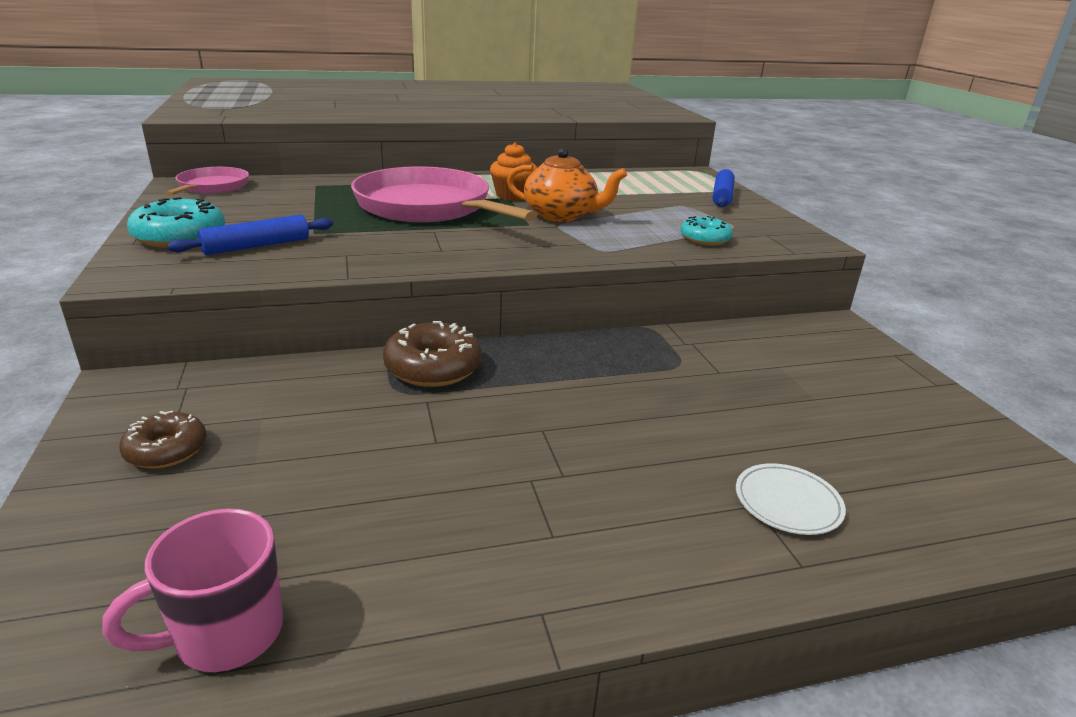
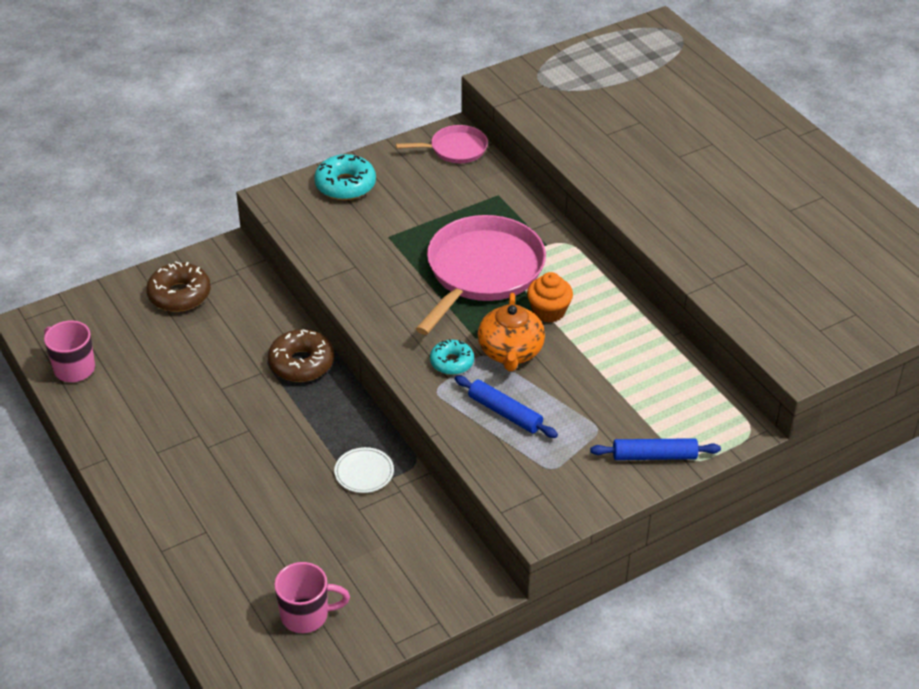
camera: 75 degrees right, 15 degrees up
(166, 450) = (179, 295): brown donut -> brown donut, size x1.56
(256, 246) = (348, 222): blue rolling pin -> blue rolling pin (505, 413)
(704, 239) = (502, 450): turquoise donut -> turquoise donut (452, 362)
(787, 502) = (212, 546): white plate -> white plate (364, 472)
(912, 437) = (306, 615): none -> pink mug

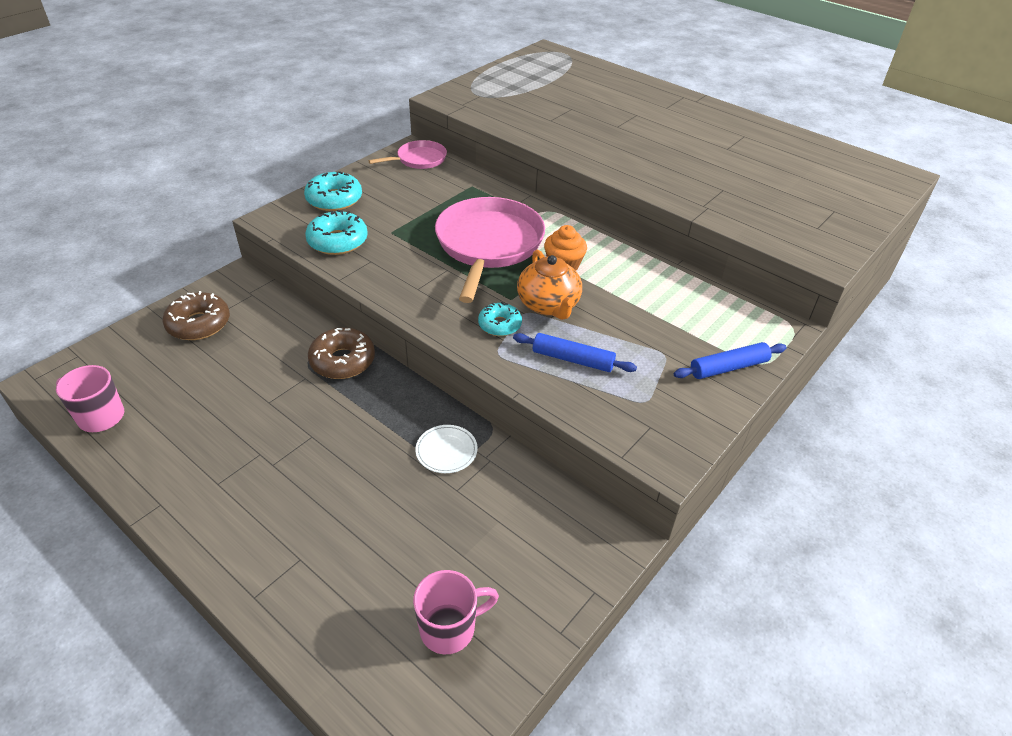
camera: 20 degrees left, 0 degrees up
(331, 237) = (338, 241): none -> turquoise donut

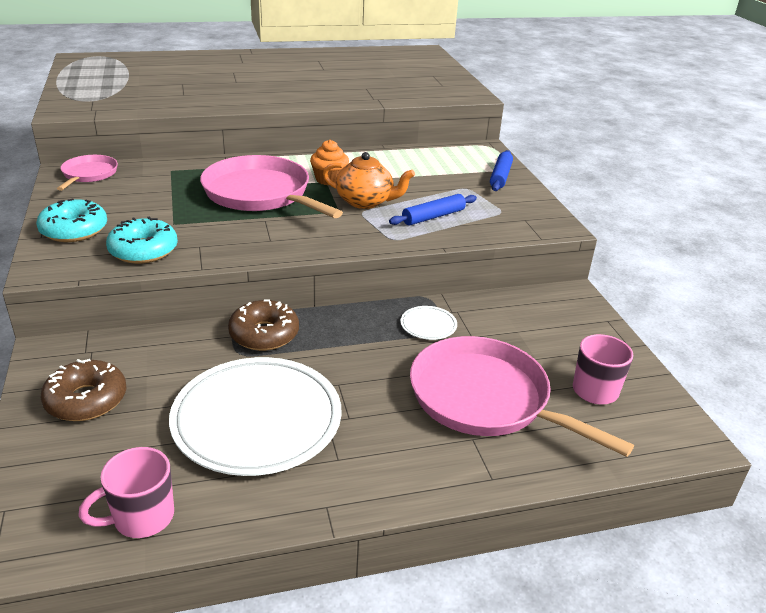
camera: 55 degrees left, 10 degrees down
(233, 415) = (257, 420): none -> white plate
(364, 543) = (485, 398): none -> pink pan
(499, 325) = (362, 226): turquoise donut -> none

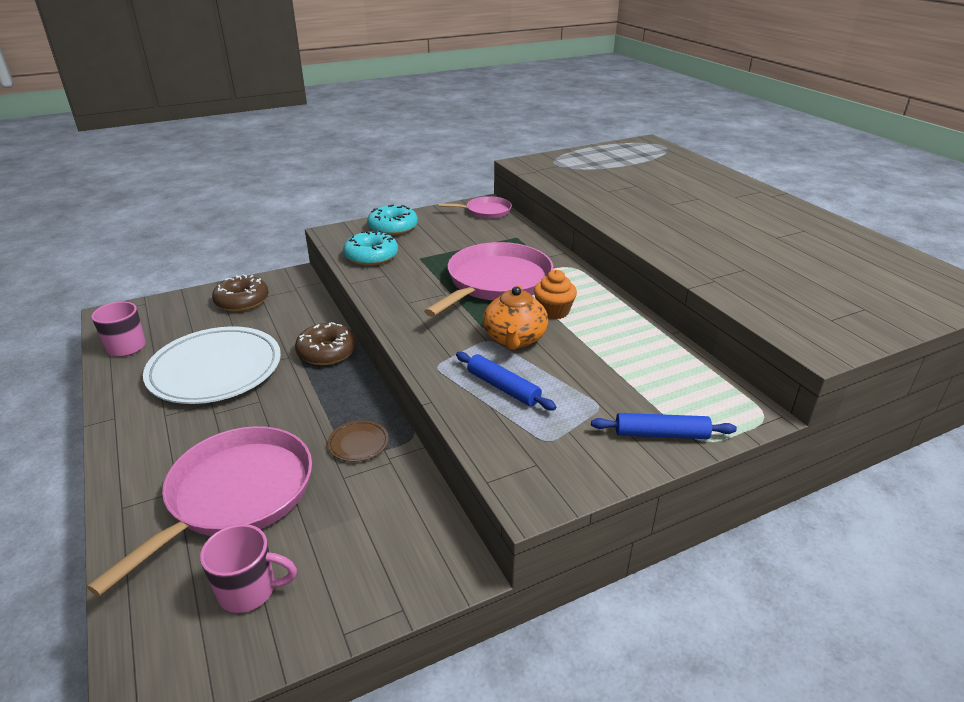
camera: 80 degrees right, 0 degrees up
(428, 325) = (358, 443): white plate -> brown plate

